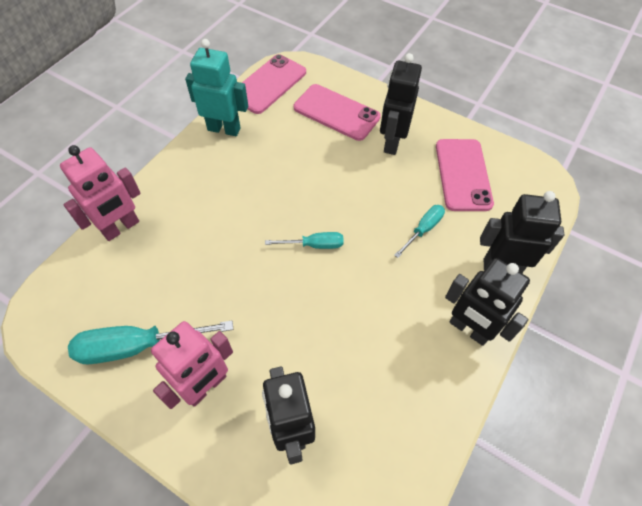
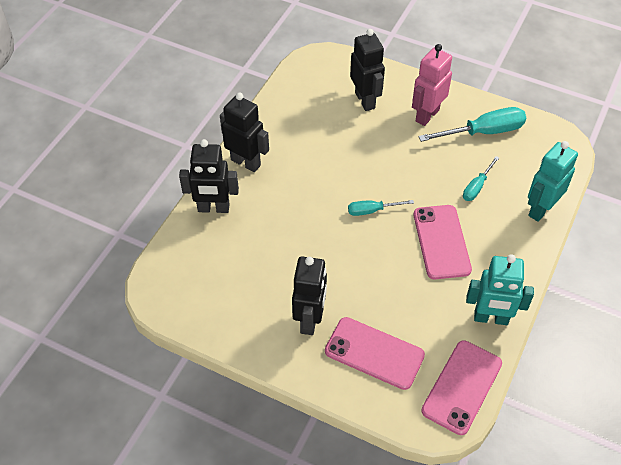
camera: 175 degrees right, 5 degrees down
(121, 228) = (540, 209): pink robot -> turquoise robot
(423, 229) = (278, 232): turquoise screwdriver -> turquoise screwdriver (477, 187)
(463, 174) = (237, 290): pink phone -> pink phone (441, 242)

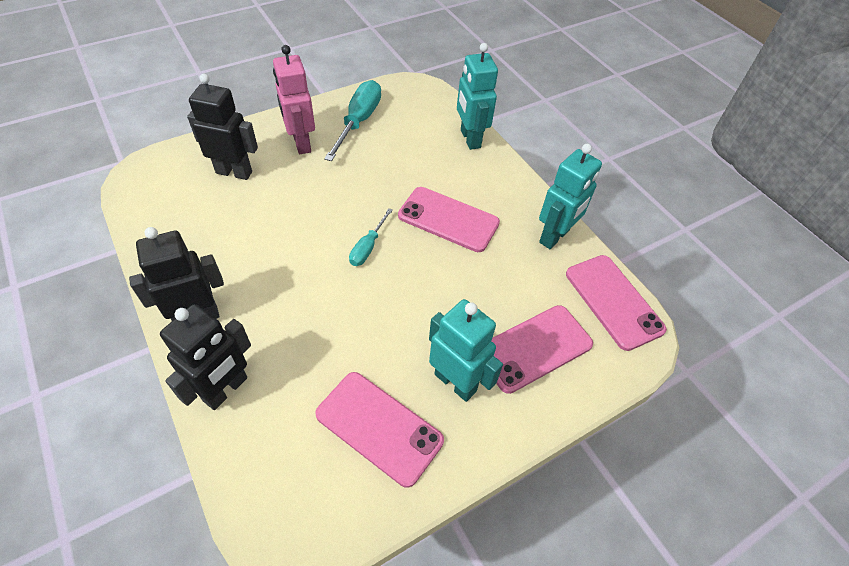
camera: 60 degrees left, 0 degrees up
(248, 297) = (379, 427): none -> pink phone
(310, 320) = (455, 382): black robot -> turquoise robot
(477, 187) = (411, 161): turquoise screwdriver -> none

